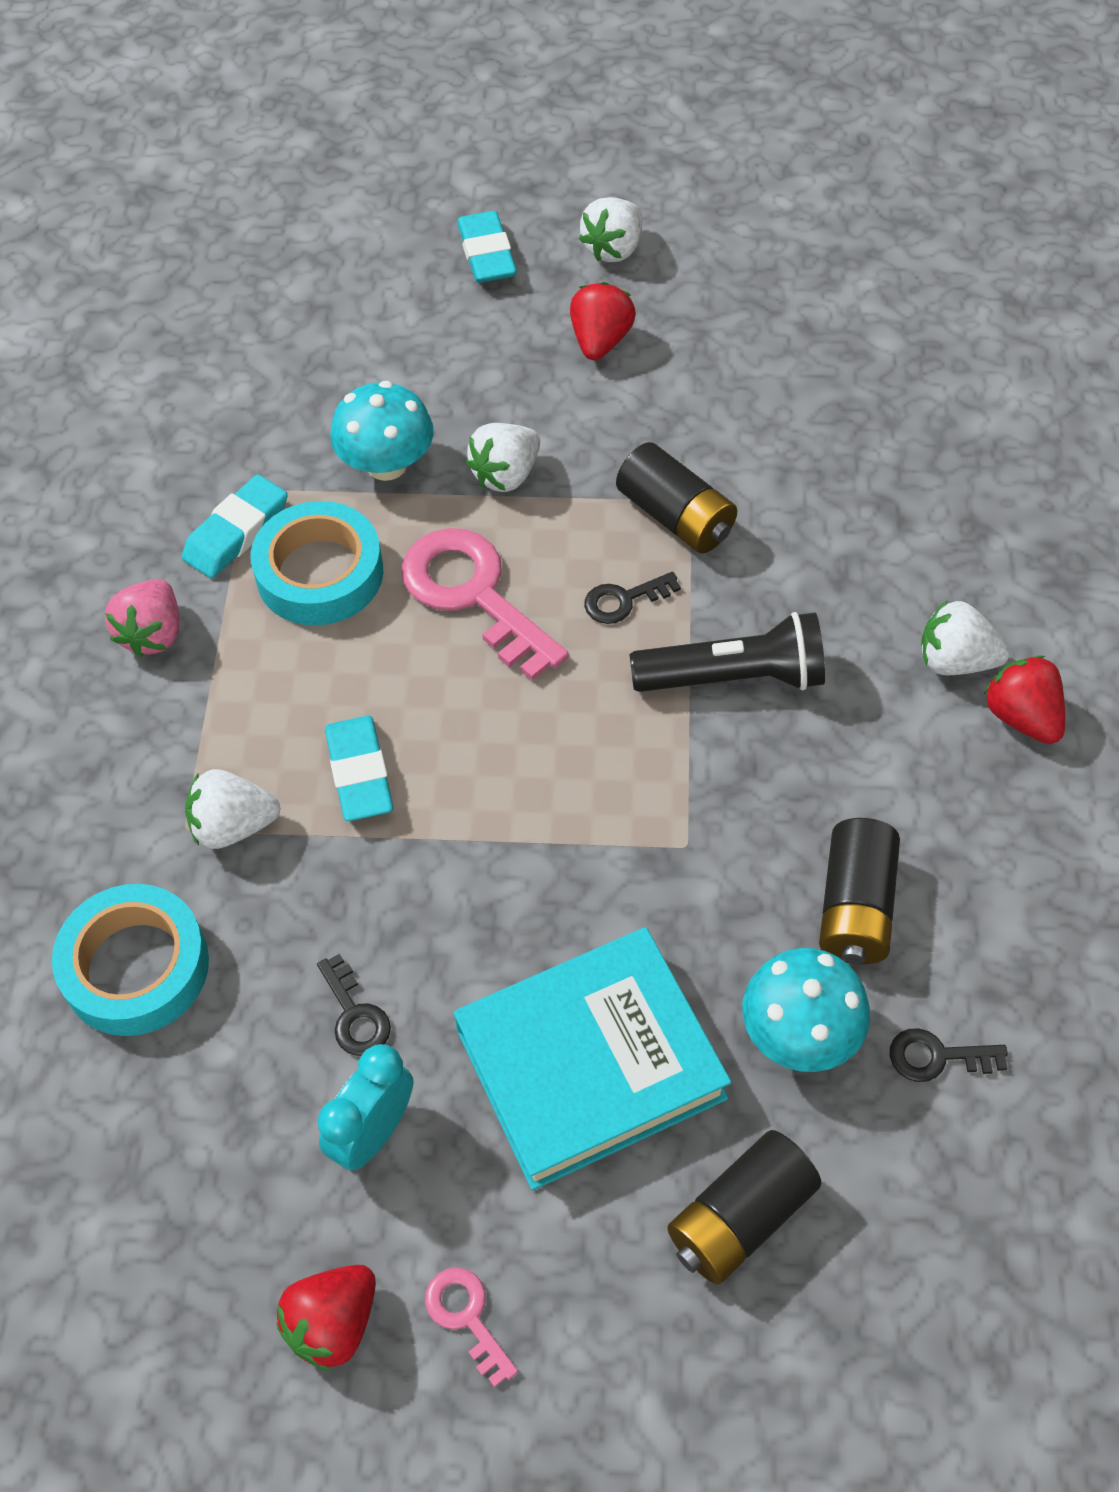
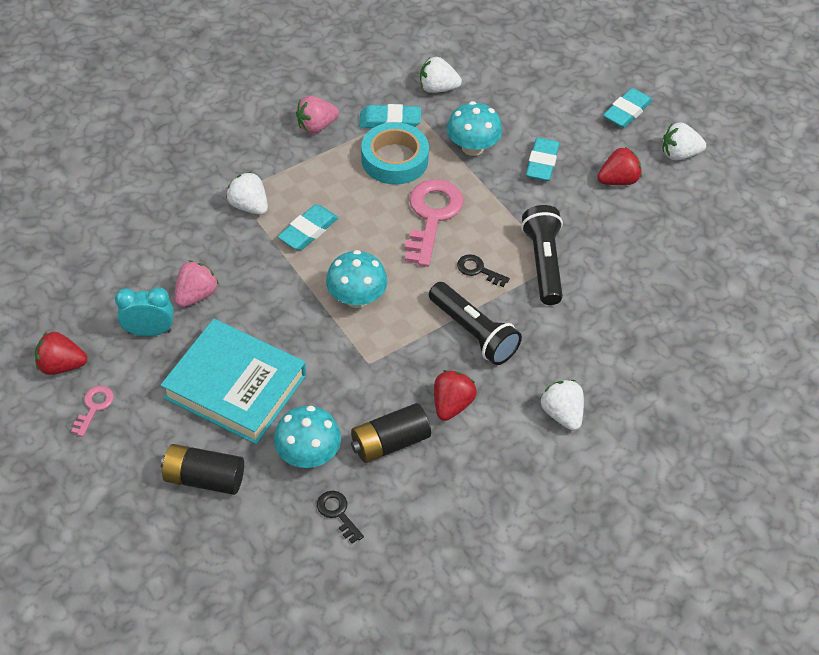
camera: 50 degrees right, 5 degrees down
(136, 967) = (163, 215): turquoise tape -> none
(355, 1014) = (196, 295): black key -> pink strawberry
(492, 403) = (542, 163): none -> turquoise eraser
(506, 475) = (507, 190): white strawberry -> white strawberry (437, 88)
(549, 787) = (356, 298): none -> turquoise mushroom
(676, 517) = (543, 263): black battery -> black flashlight
(1022, 717) = (553, 457): red strawberry -> red strawberry (452, 404)

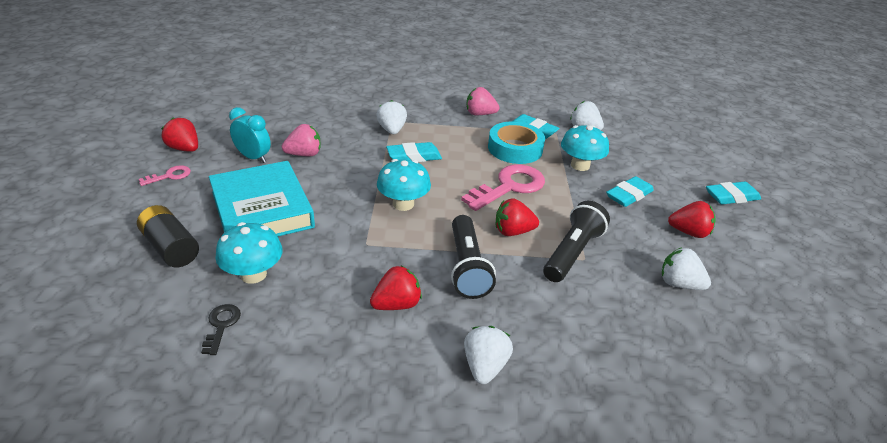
camera: 35 degrees right, 15 degrees down
(390, 443) = (319, 302): black battery -> none
(478, 270) = (513, 231): black key -> red strawberry
(679, 154) = (763, 241): white strawberry -> white strawberry (679, 284)

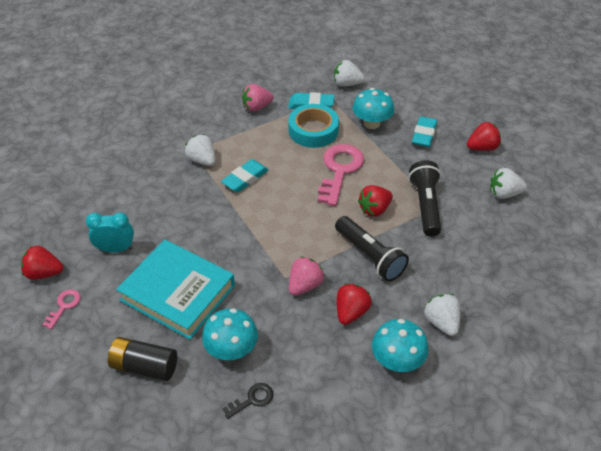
camera: 30 degrees left, 10 degrees up
(221, 325) = (252, 399): black key -> black key turned 90 degrees clockwise
(304, 154) = (155, 223): pink strawberry -> pink strawberry (305, 285)
(403, 204) = (279, 228): turquoise mushroom -> turquoise mushroom (397, 360)
(731, 197) = (487, 101): turquoise eraser -> none

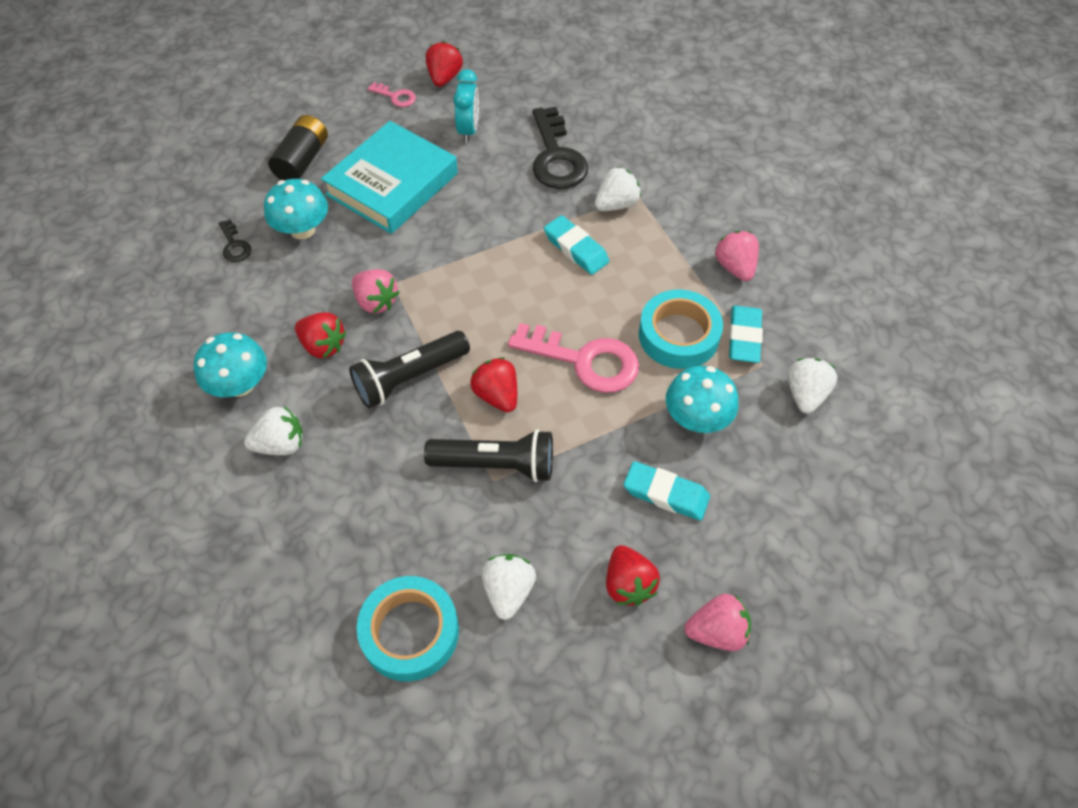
camera: 95 degrees right, 10 degrees up
(152, 194) = (556, 157): none -> black key
(495, 117) = (717, 631): none -> pink strawberry
(544, 233) = (410, 632): none -> turquoise tape

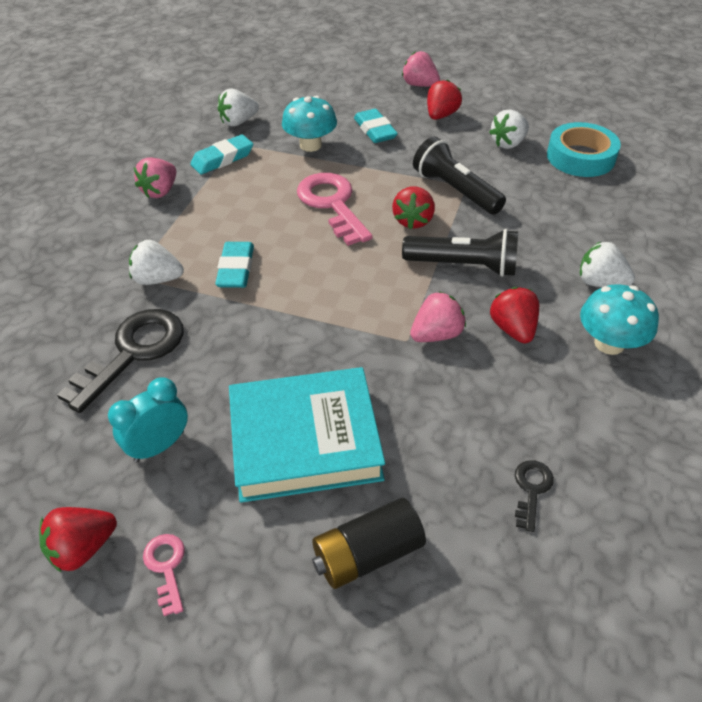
camera: 135 degrees left, 10 degrees down
(302, 230) = (443, 454): turquoise mushroom -> none
(376, 302) = (436, 334): pink strawberry -> pink strawberry turned 60 degrees clockwise
(678, 335) = (256, 182): turquoise tape -> none

